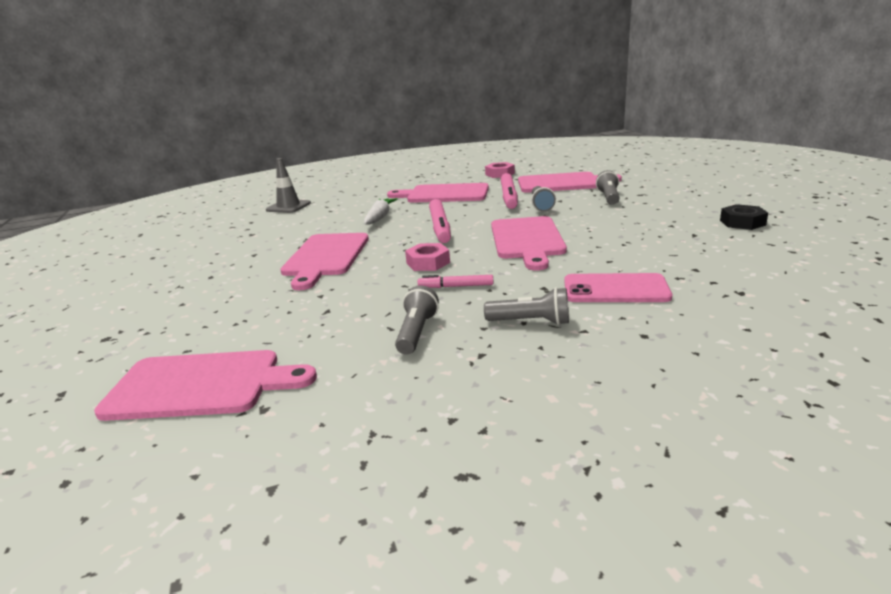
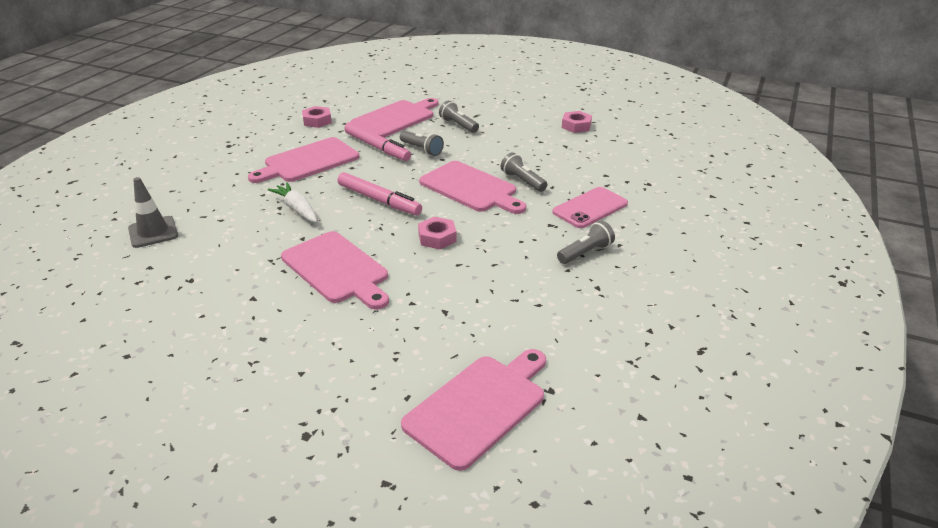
camera: 50 degrees left, 10 degrees up
(417, 332) = (537, 293): grey flashlight -> grey flashlight (523, 181)
(456, 286) = (496, 248): pink marker -> none
(742, 222) = (576, 126): black nut -> pink nut

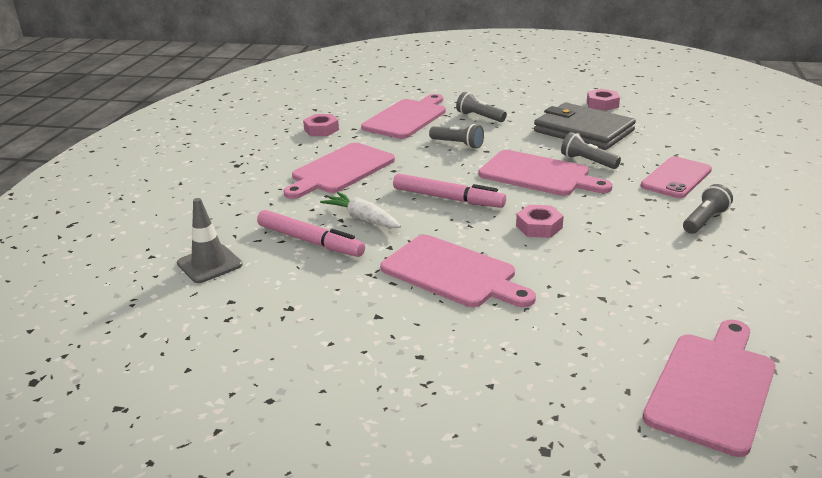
camera: 10 degrees left, 5 degrees down
(377, 147) = (407, 148): pink marker -> pink marker (310, 241)
(540, 150) = (583, 131): none -> grey wallet

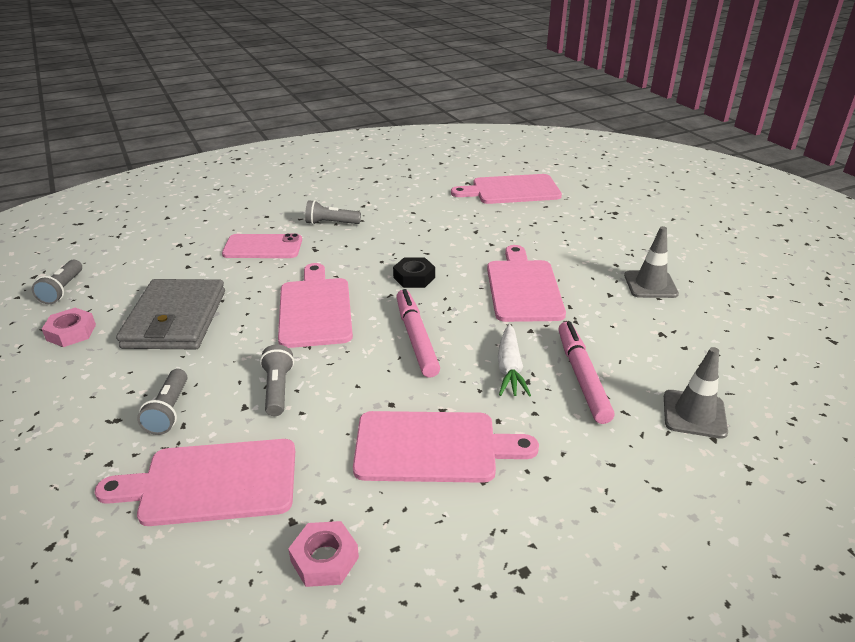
camera: 130 degrees left, 5 degrees up
(355, 353) = (650, 285): none -> grey traffic cone
(539, 227) = (414, 277): pink nut -> black nut
(587, 161) = (260, 294): grey flashlight -> grey flashlight (62, 290)

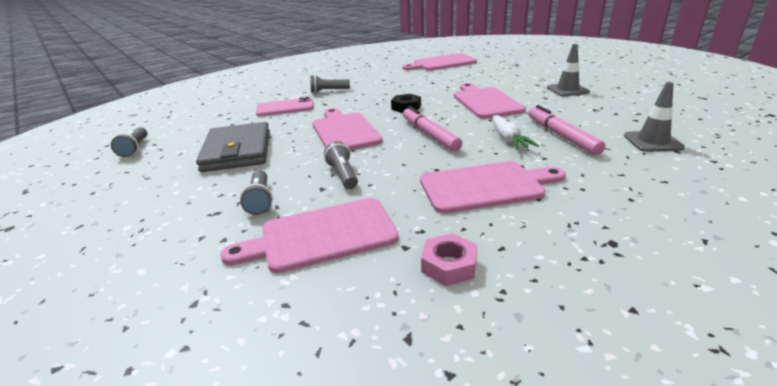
camera: 10 degrees left, 5 degrees down
(71, 332) = (153, 170): pink nut -> none

